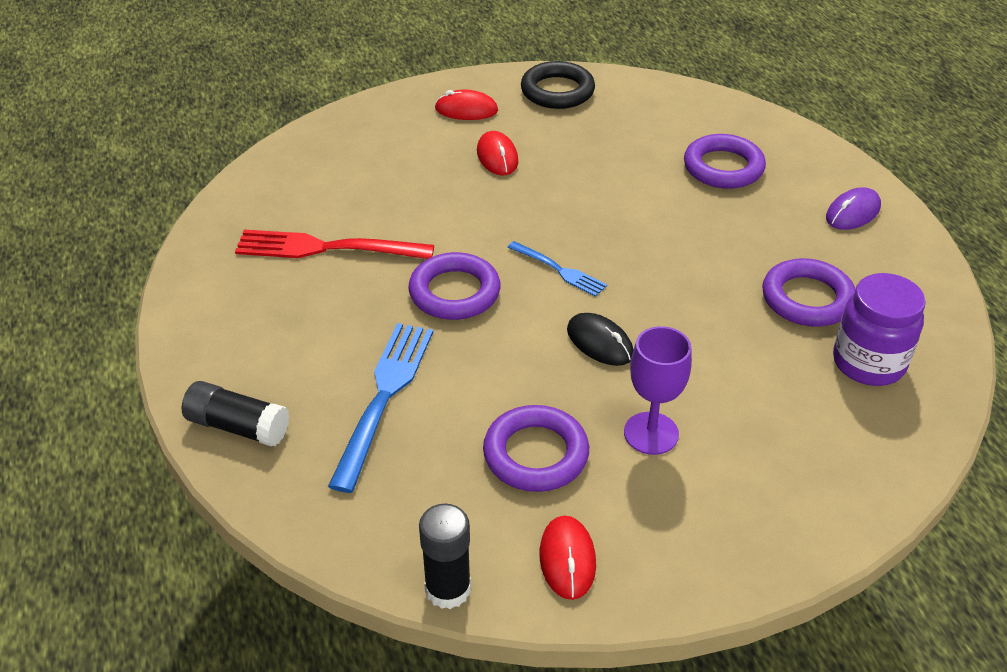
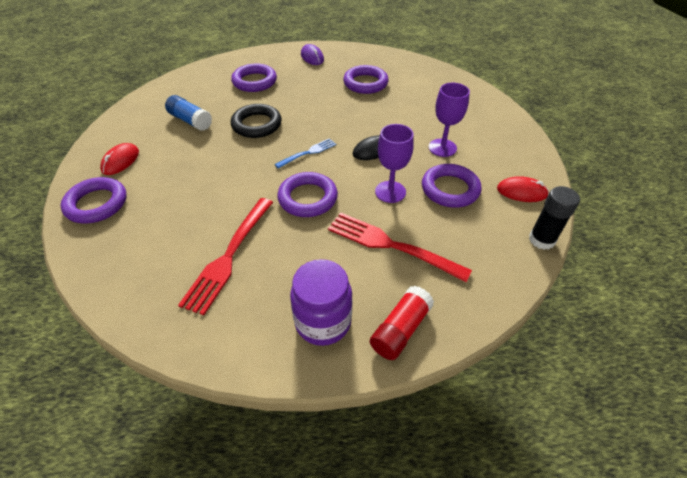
camera: 75 degrees left, 5 degrees up
(238, 426) = (400, 329): black glue stick -> red glue stick
(383, 121) = (97, 204): none -> purple ring
(384, 397) = (391, 245): blue fork -> red fork
(497, 157) = (184, 157): red mouse -> none
(501, 379) = (390, 192): none -> purple goblet
(557, 91) = (136, 120): black ring -> black ring (257, 125)
(580, 137) = (190, 121): none -> blue glue stick
(868, 363) = (412, 79): purple jar -> purple jar (323, 322)

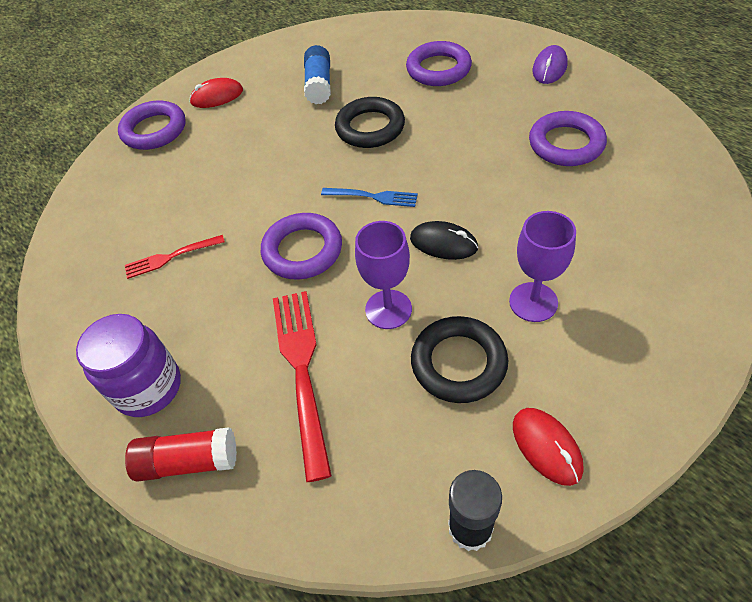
camera: 55 degrees right, 5 degrees up
(229, 256) = (171, 257): red fork -> red fork, size x0.56
(450, 189) = (458, 363): purple ring -> black ring

